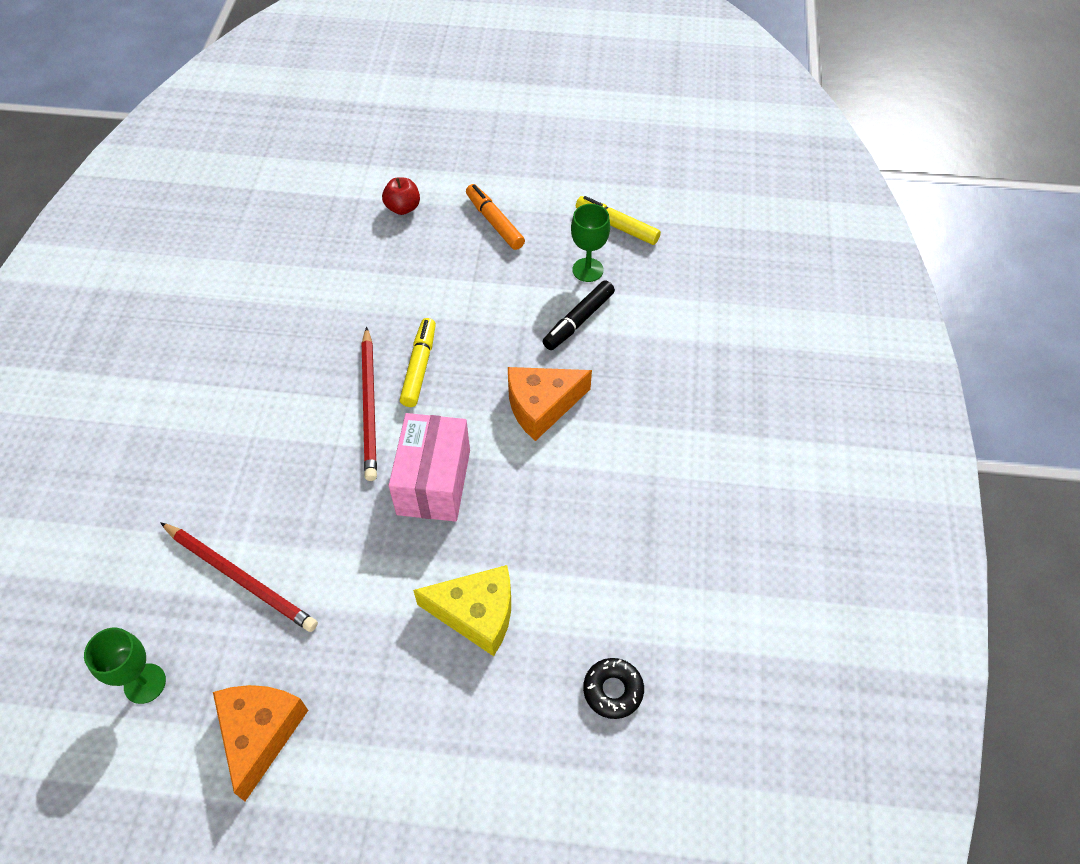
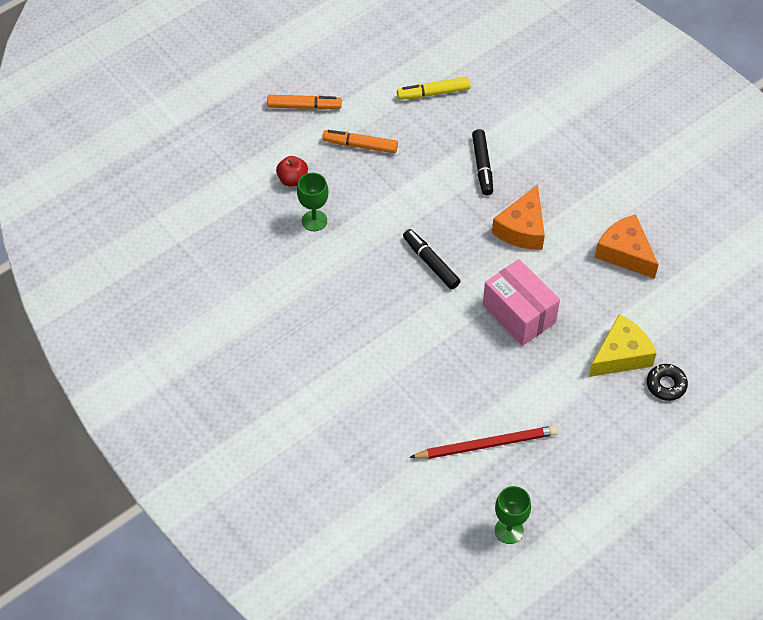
camera: 45 degrees left, 0 degrees up
(260, 733) = (593, 496): orange cheese -> orange cheese (625, 253)
(369, 406) = (432, 306): red pencil -> none
(419, 367) = (431, 262): yellow marker -> black marker
(491, 158) = (304, 106): none -> orange marker
(587, 270) = (450, 132): green goblet -> green goblet (314, 220)
(613, 690) = (721, 332): black donut -> black donut (666, 385)

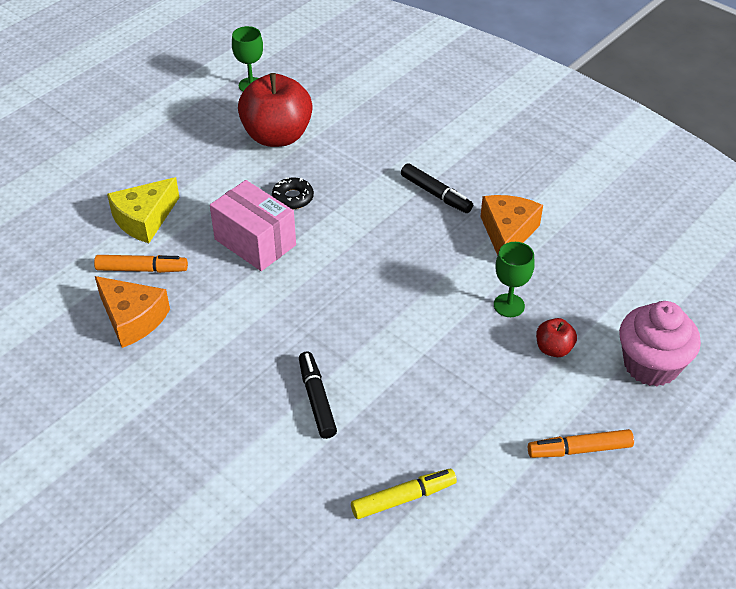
camera: 170 degrees right, 10 degrees down
(225, 157) = (651, 365): none -> pink cupcake
(360, 145) = (484, 405): orange marker -> orange marker (142, 269)
(431, 262) = (361, 279): black marker -> black marker (436, 194)
(486, 444) = (277, 136): red pencil -> red apple
(522, 229) = (258, 329): orange cheese -> orange cheese (507, 233)
(666, 385) = (99, 200): black donut -> black donut (293, 198)

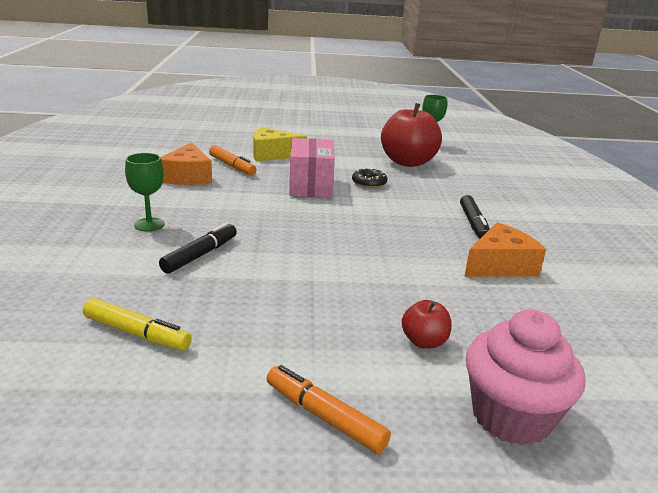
camera: 45 degrees right, 20 degrees down
(509, 305) = (430, 297): green goblet -> green goblet (149, 224)

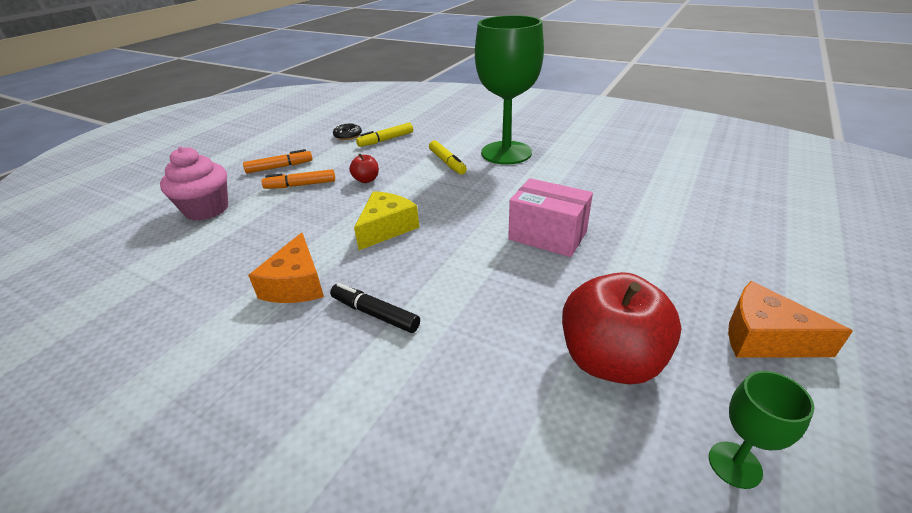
camera: 125 degrees right, 10 degrees up
(149, 224) = (506, 153): green goblet -> green goblet, size x2.36
(188, 177) = (600, 177): orange cheese -> orange cheese (764, 337)
(200, 255) = (447, 162): black marker -> yellow marker
(232, 166) = (626, 203): orange marker -> orange marker (300, 185)
(272, 154) = (667, 236): yellow cheese -> yellow cheese (386, 228)
(369, 183) = (537, 281): black donut -> black donut (348, 135)
(424, 342) = (279, 207): red apple -> red apple (366, 180)

